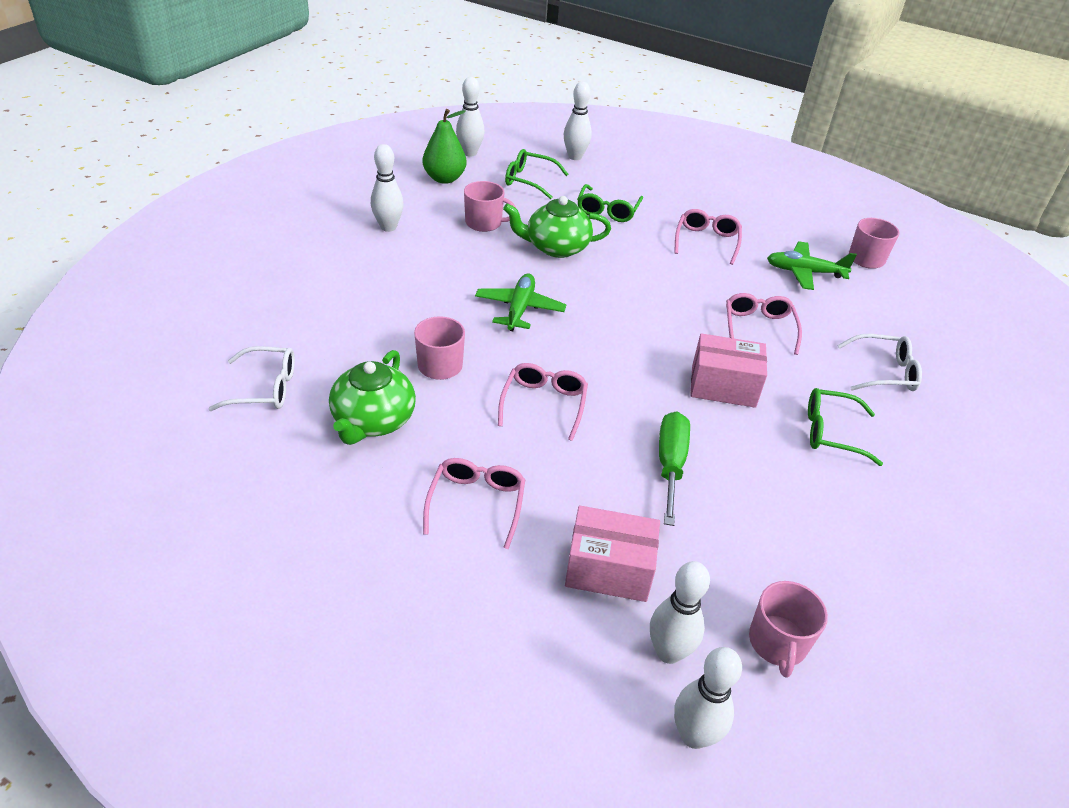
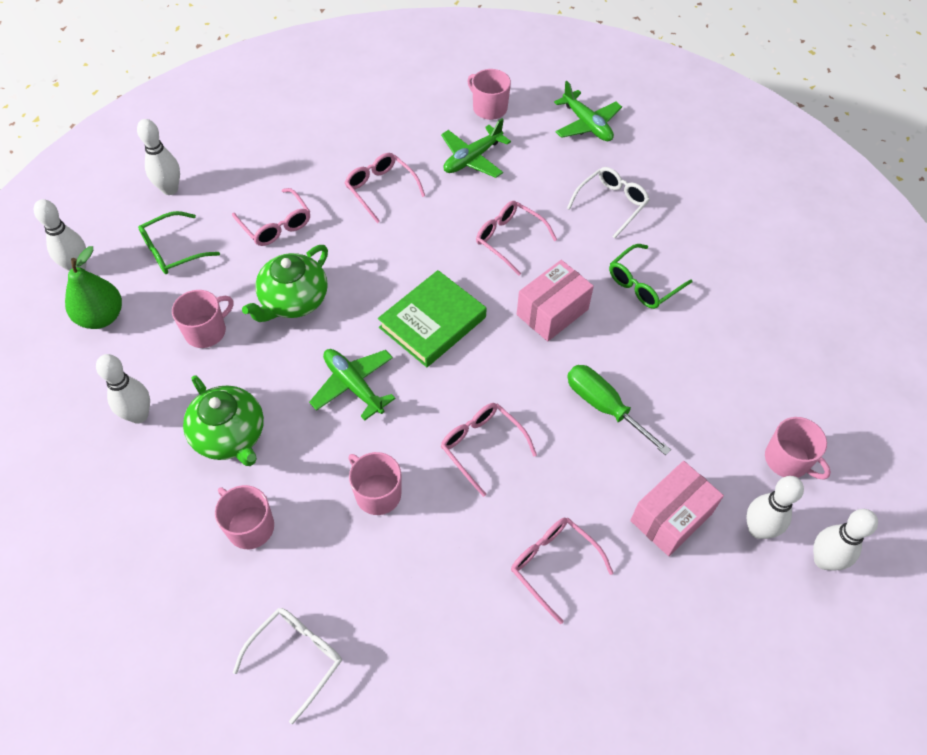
camera: 50 degrees left, 15 degrees up
(351, 315) = (250, 526): none -> pink mug
(373, 421) = (407, 588): green teapot -> green teapot (230, 435)
(607, 210) = (276, 225): green glasses -> pink glasses
(624, 323) = (432, 322): none -> green book
(941, 319) = (587, 124): none -> green plane

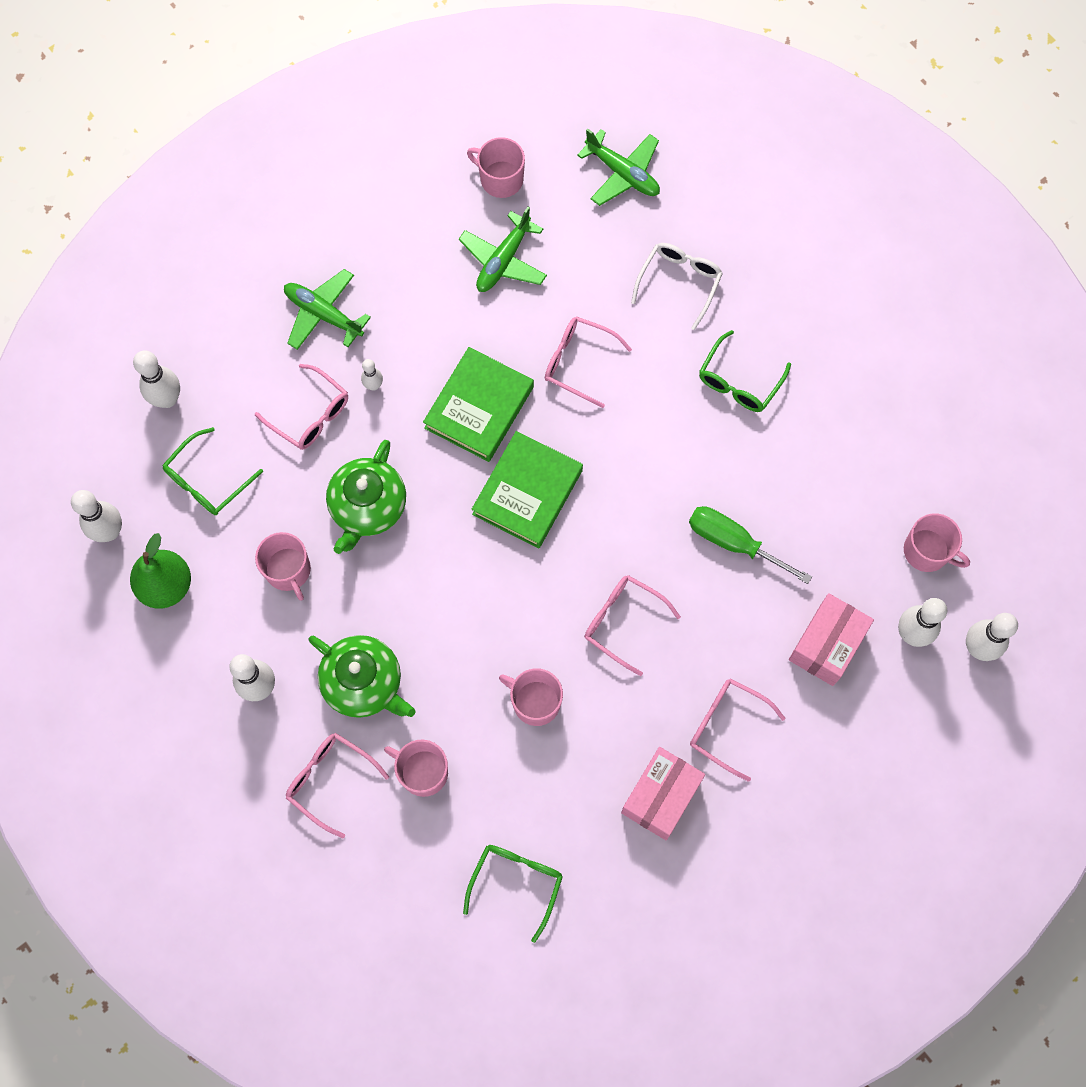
camera: 15 degrees left, 15 degrees up
(206, 331) = (288, 570): pink mug -> pink mug turned 120 degrees clockwise
(296, 658) = (516, 883): white glasses -> green glasses
(335, 217) = (373, 385): none -> white bowling pin
(353, 386) = (470, 591): green plane -> green plane (324, 314)
(381, 189) = (412, 333): pink glasses -> pink glasses (330, 780)
(415, 252) = (479, 407): none -> green book
(552, 312) = (651, 444): pink box -> pink box (661, 796)

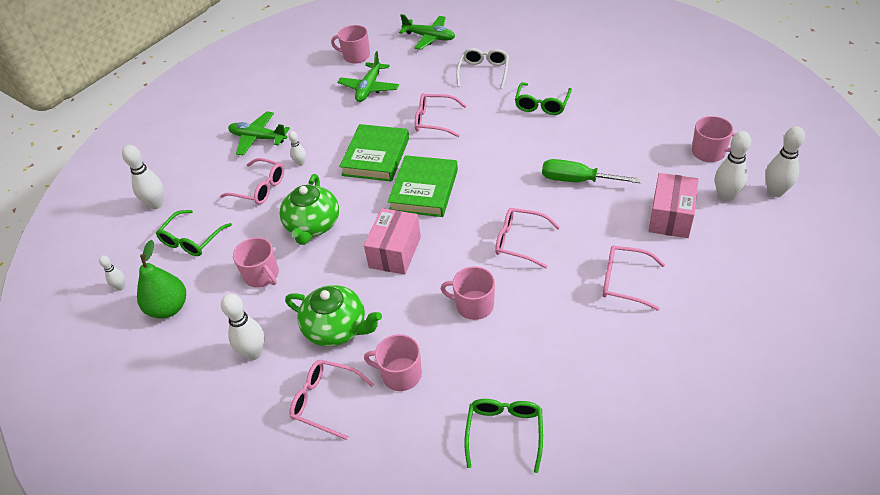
camera: 10 degrees left, 25 degrees down
(109, 531) = (121, 287): white bowling pin -> white bowling pin, size x0.56
(661, 796) = (596, 339): pink box -> pink box (395, 252)

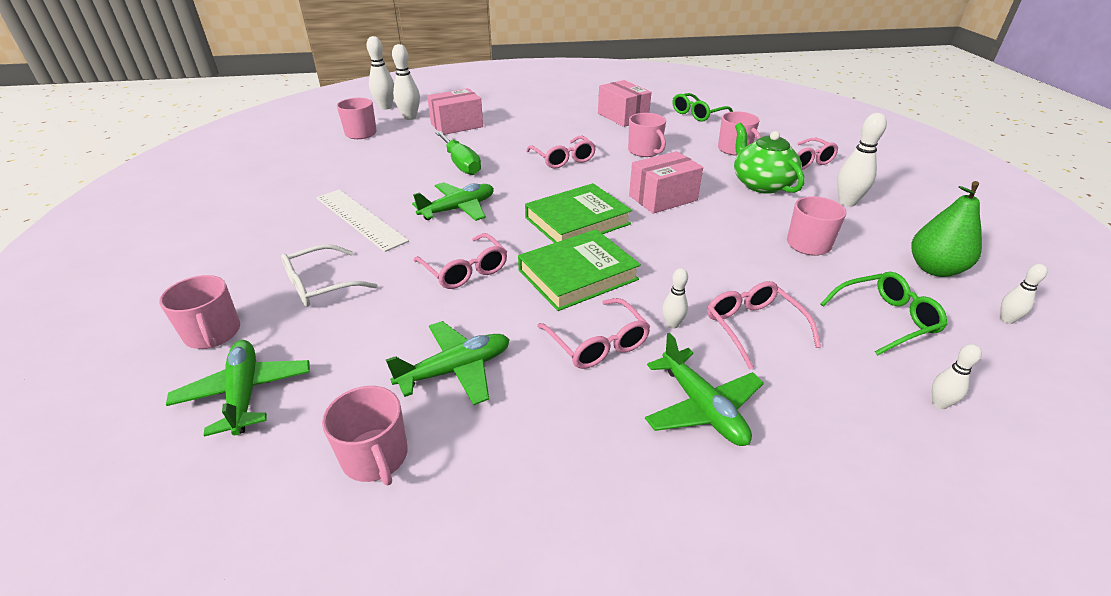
camera: 140 degrees left, 10 degrees down
(156, 204) = (939, 403): white bowling pin -> white bowling pin, size x0.56
(313, 225) = (719, 254): green teapot -> none
(482, 37) = (213, 334): none -> pink mug
(505, 147) = (458, 209): none -> green plane
(542, 104) = (360, 219): green glasses -> white ruler
(567, 355) = (622, 117): none -> pink box
(624, 281) = (540, 120): pink glasses -> pink glasses (597, 343)

